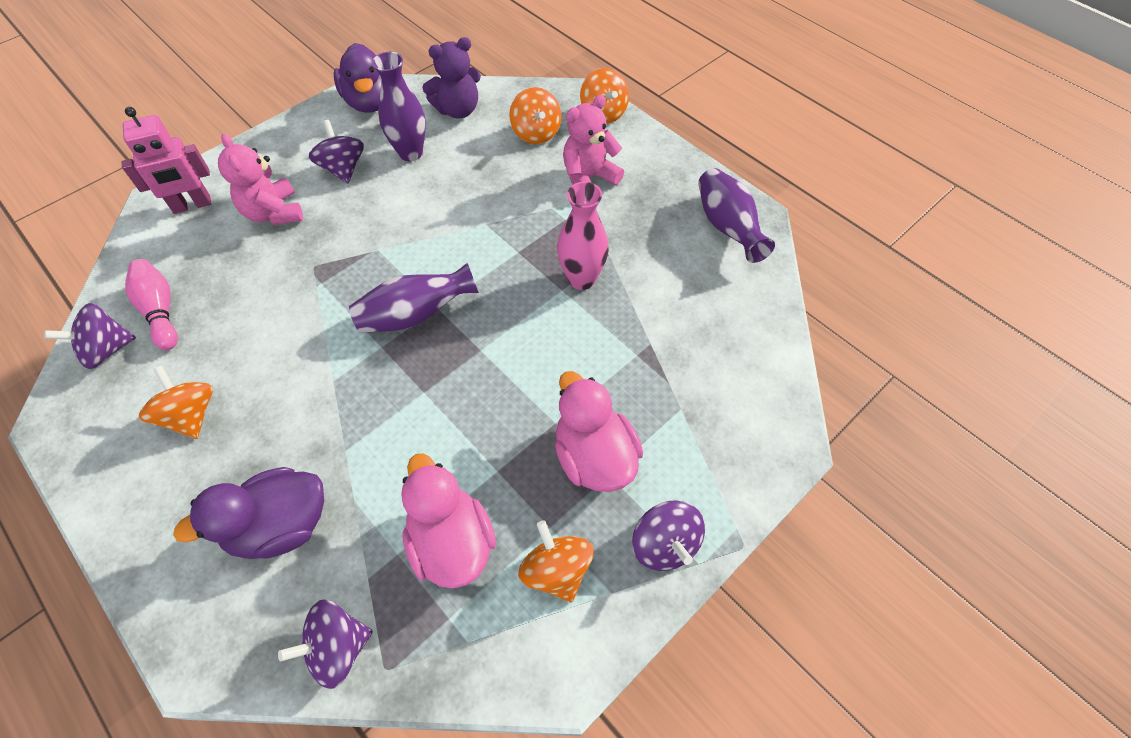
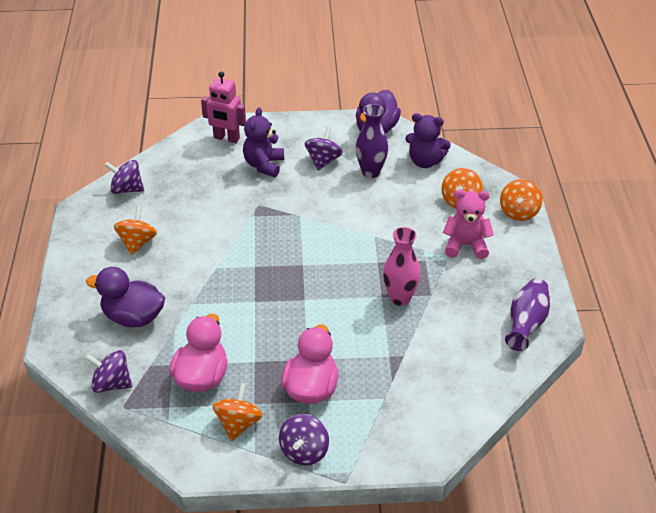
camera: 40 degrees right, 15 degrees down
(160, 311) = (166, 184): pink bowling pin -> none
(274, 213) = (264, 165): pink teddy bear -> purple teddy bear
(415, 315) = (287, 261): purple vase -> none

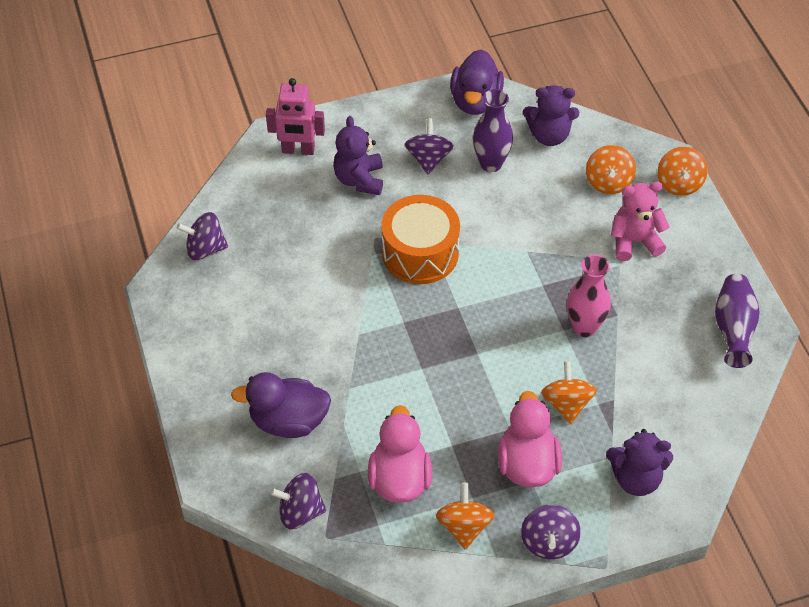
camera: 15 degrees left, 10 degrees up
(137, 242) = (250, 320): orange spinning top -> orange spinning top (566, 404)
(289, 222) = (420, 253): none -> orange drum
(398, 419) = (636, 478): none -> purple teddy bear

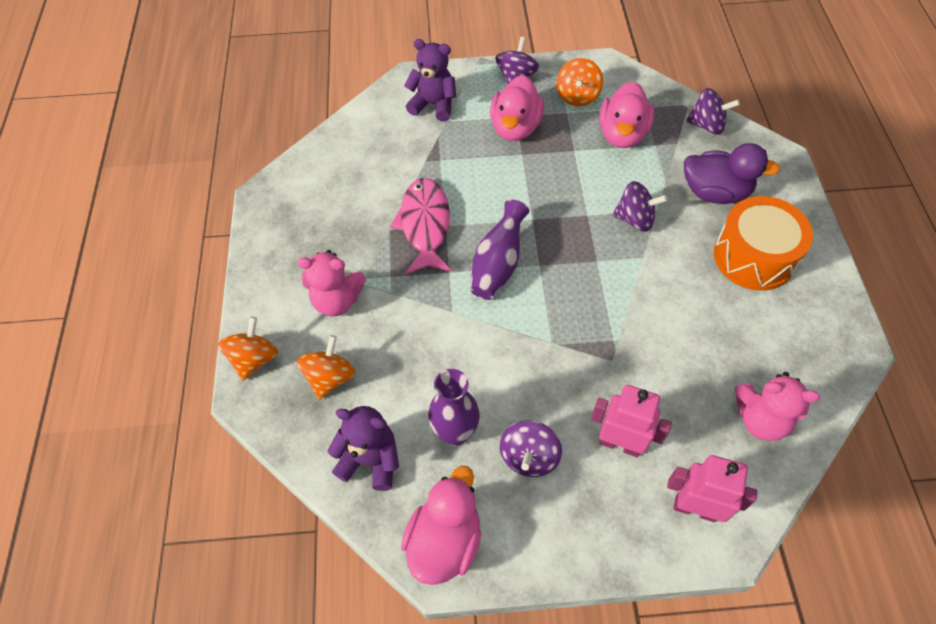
camera: 165 degrees left, 5 degrees up
(205, 249) = (808, 385): purple spinning top -> purple spinning top (635, 219)
(247, 216) = (760, 419): none -> pink teddy bear
(359, 179) = (620, 443): purple teddy bear -> pink robot
(420, 253) = (565, 331): orange drum -> orange drum (753, 257)
(475, 101) = (445, 541): purple duck -> pink duck
(566, 404) = (466, 165): orange spinning top -> none
(584, 327) = (425, 225): pink vase -> pink fish
(733, 329) = (292, 198): purple vase -> purple vase (498, 264)

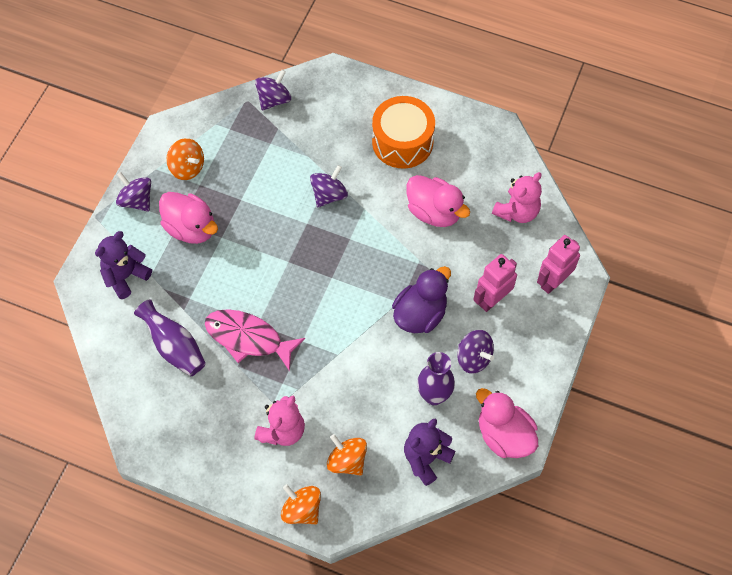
camera: 65 degrees left, 5 degrees up
(498, 264) = (315, 304): purple vase -> purple vase (174, 347)
(622, 134) = (246, 159): pink duck -> pink duck (434, 212)
(715, 192) = (337, 132): purple duck -> purple duck (420, 314)

